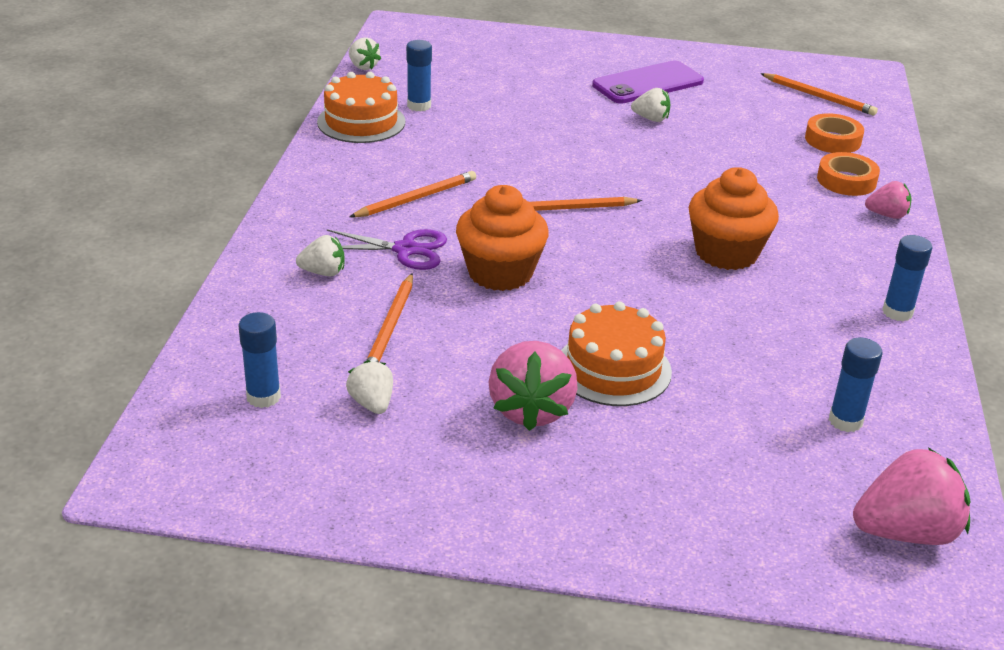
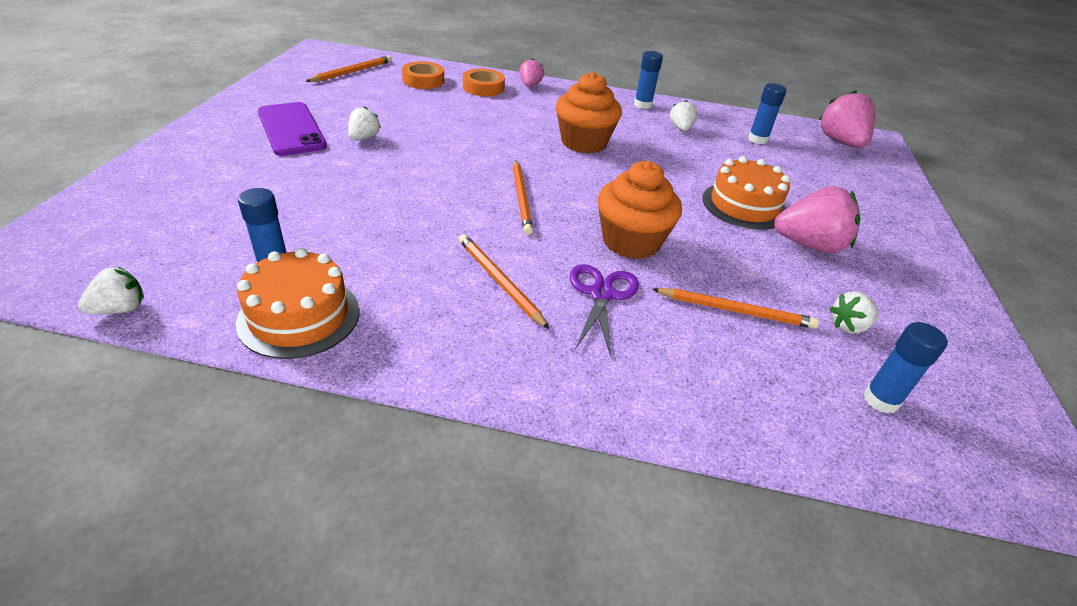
camera: 90 degrees left, 5 degrees up
(323, 272) = (655, 355): white strawberry -> white strawberry (680, 128)

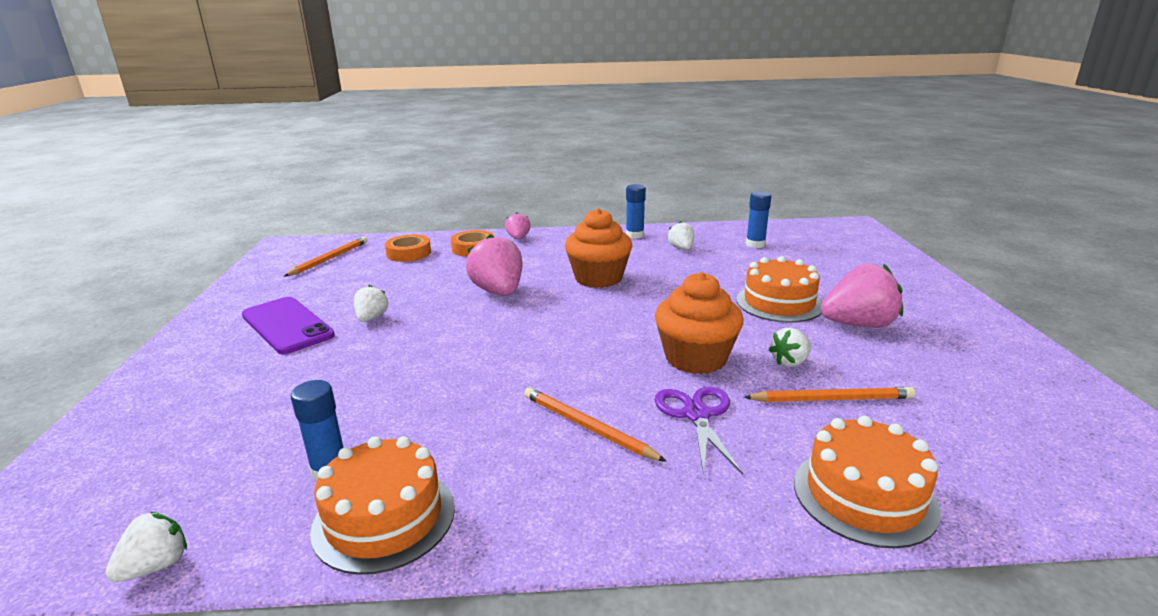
camera: 10 degrees left, 15 degrees down
(521, 198) = (566, 341): orange pencil -> none
(709, 404) = (864, 495): none -> orange cake
(840, 142) = (827, 233): pink strawberry -> pink strawberry (498, 292)
(848, 326) = (939, 388): white strawberry -> white strawberry (790, 362)
(880, 400) = (1013, 449): blue glue stick -> none

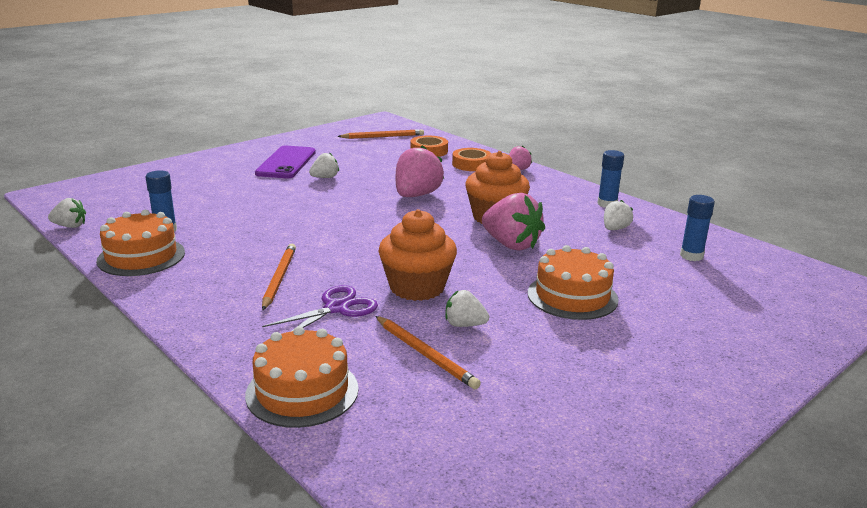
camera: 50 degrees right, 0 degrees up
(858, 325) = (587, 341): pink strawberry -> pink strawberry (511, 244)

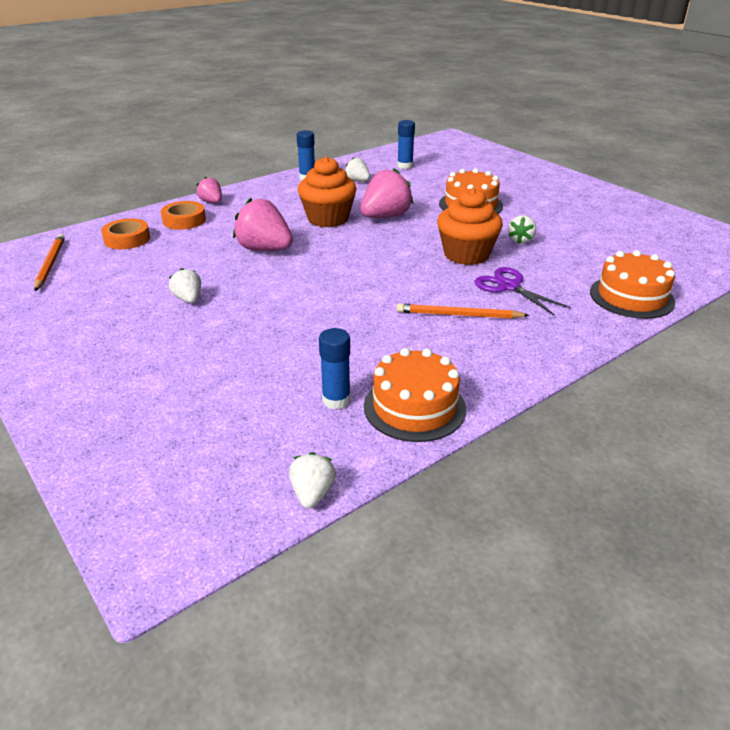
camera: 85 degrees left, 10 degrees up
(286, 163) = (117, 328): purple phone -> none
(425, 354) = (565, 254): orange pencil -> none

